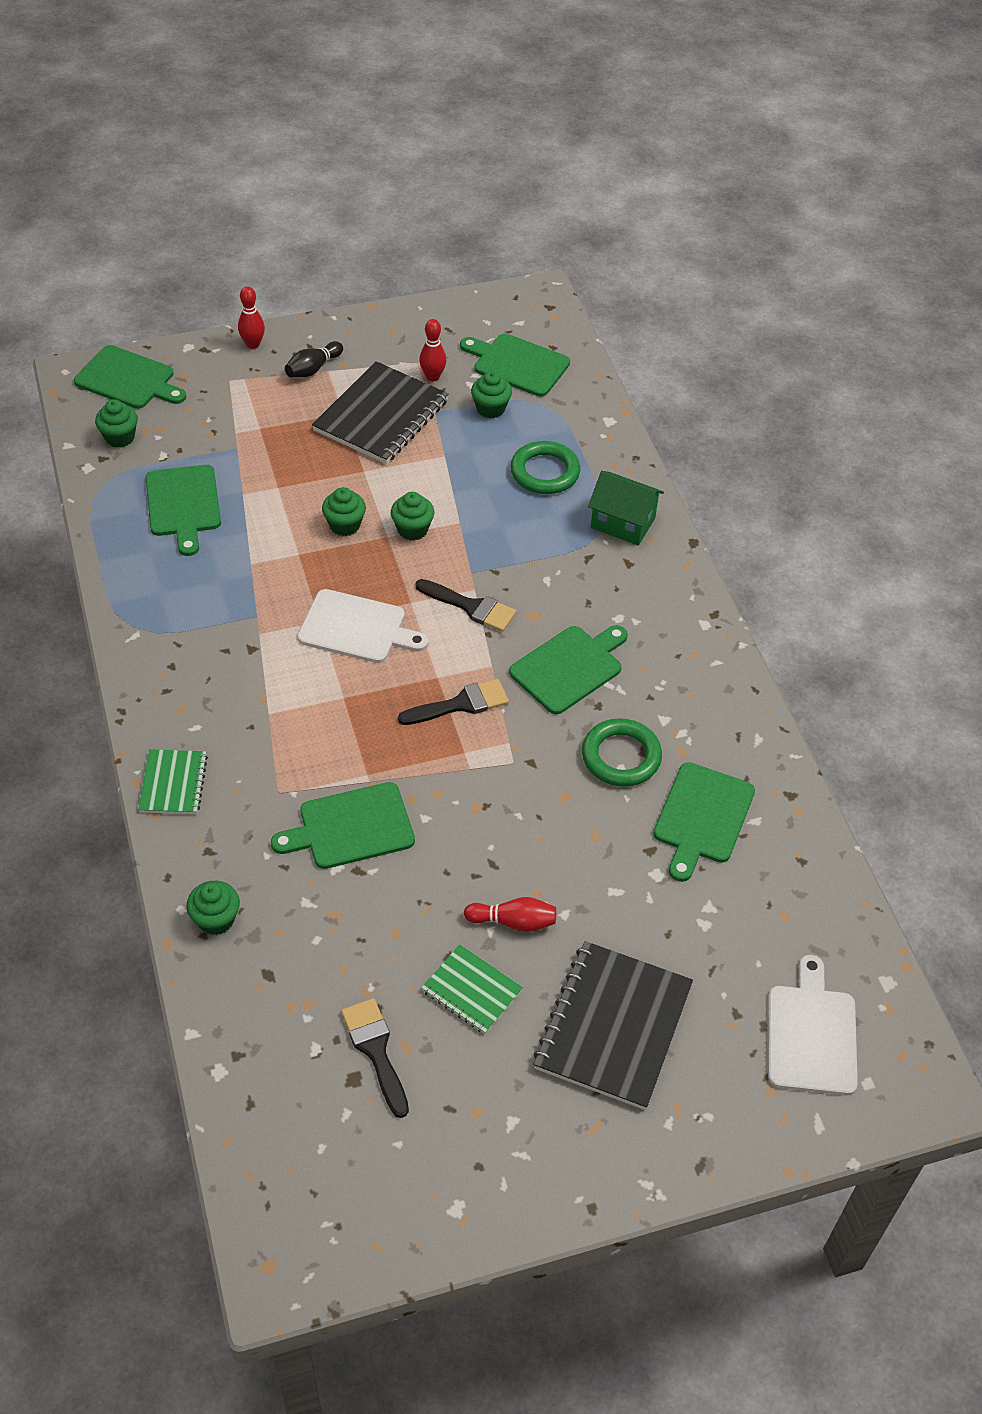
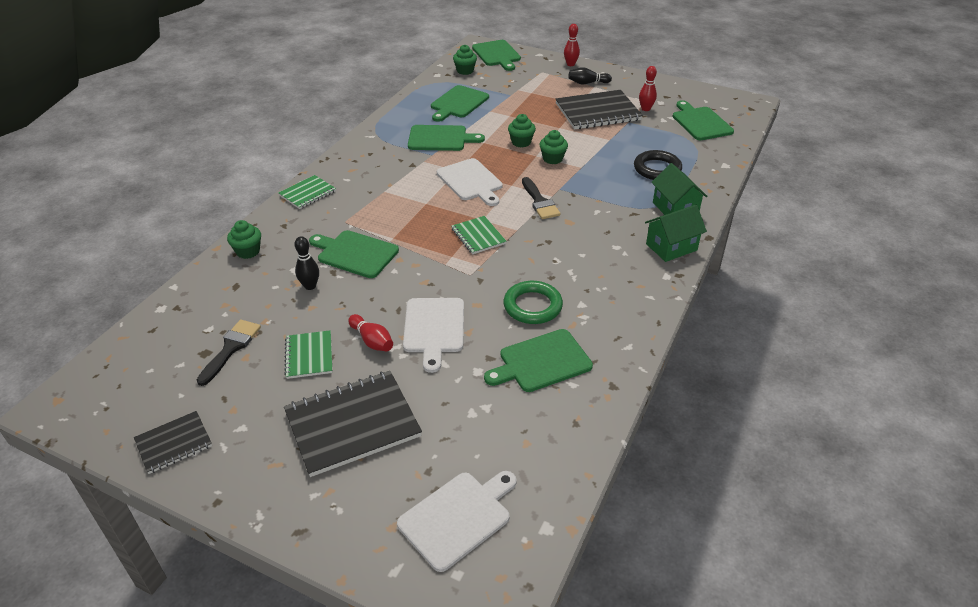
camera: 45 degrees right, 10 degrees down
(357, 908) = (310, 286): none -> black bowling pin
(460, 704) = (478, 236): black brush -> green notebook
(468, 1195) = (174, 443): none -> black notebook
(490, 408) = (661, 133): green cupcake -> none
(545, 472) = (657, 169): green ring -> black ring
(557, 858) = (434, 328): none -> white cutting board
(569, 667) = (558, 252): green cutting board -> green cutting board (440, 138)
(671, 581) = (671, 247): none -> green house

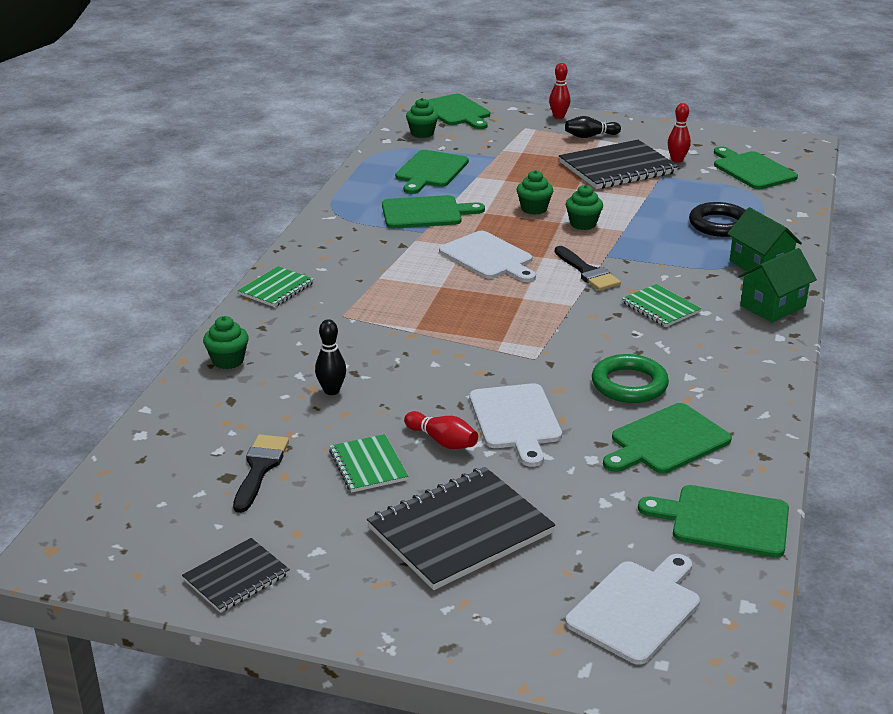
camera: 10 degrees left, 10 degrees down
(355, 253) = (374, 350): green cutting board -> green cutting board (724, 521)
(478, 236) = (526, 316): green notebook -> green notebook (660, 307)

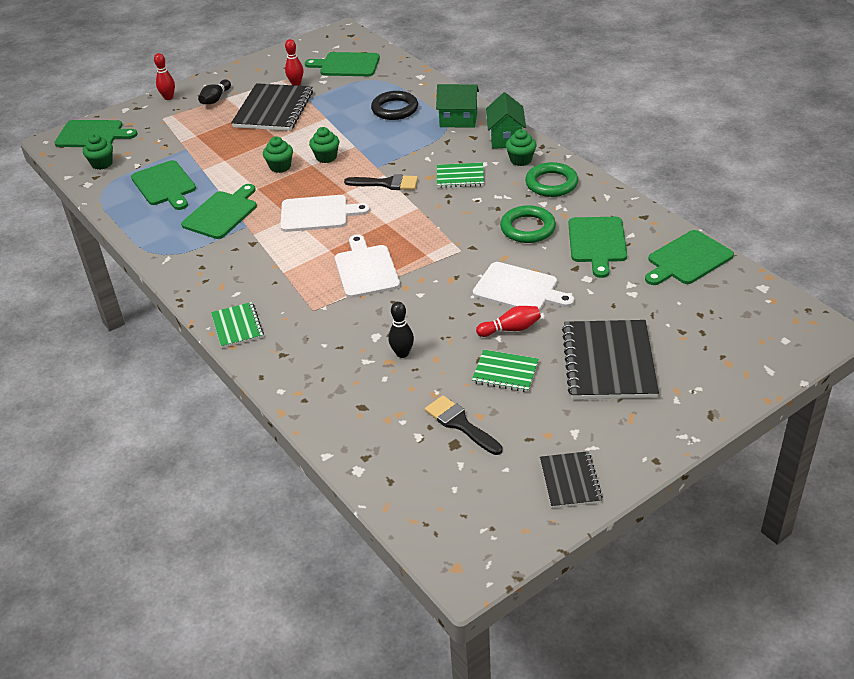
camera: 50 degrees left, 10 degrees up
(228, 361) = (308, 389): green cupcake -> green cupcake (520, 160)
(636, 608) = (734, 327): white cutting board -> white cutting board (366, 269)
(733, 368) = (551, 183): none -> green ring

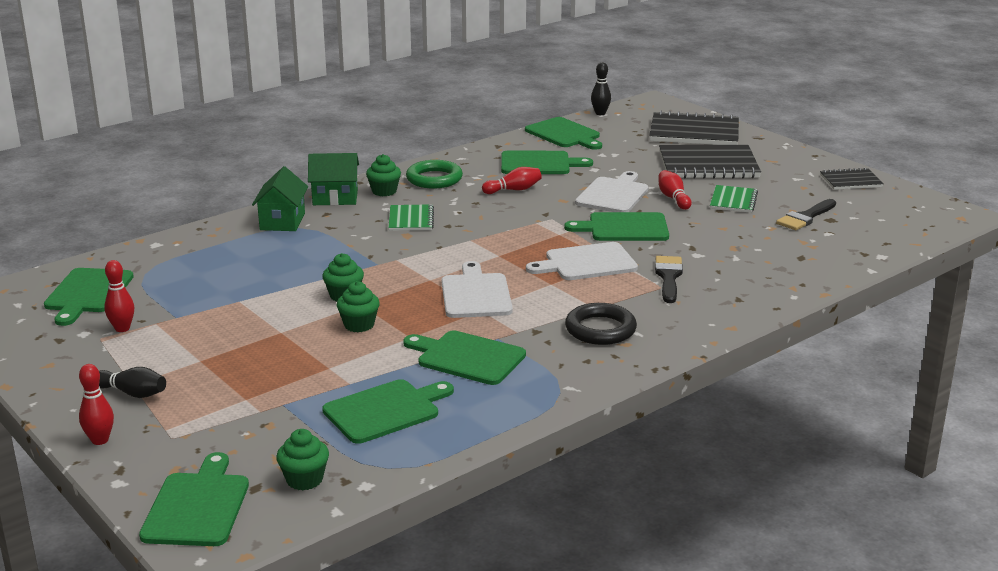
camera: 95 degrees left, 15 degrees down
(237, 326) = (698, 327): green notebook -> none
(273, 110) = (195, 341): black notebook -> black notebook (694, 132)
(386, 183) = (416, 257): black brush -> black brush (668, 277)
(395, 109) = (237, 257): black ring -> black ring (600, 329)
(402, 353) = (720, 242): black bowling pin -> black bowling pin (600, 113)
(438, 293) = (624, 228): none -> green cutting board
(527, 228) = (513, 190): green ring -> red bowling pin

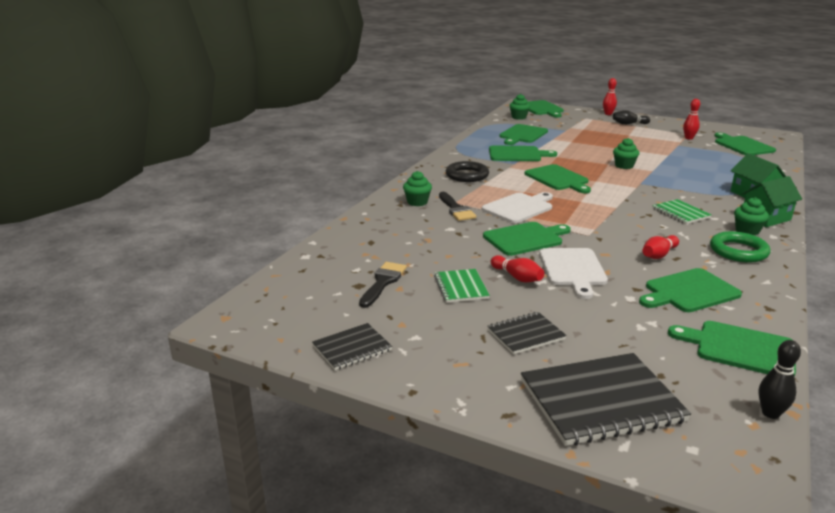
camera: 155 degrees right, 0 degrees up
(359, 325) = (590, 156): green cupcake -> green cupcake (417, 202)
(475, 294) = (558, 179): white cutting board -> green cutting board
(708, 165) = (525, 334): black notebook -> black notebook, size x0.54

